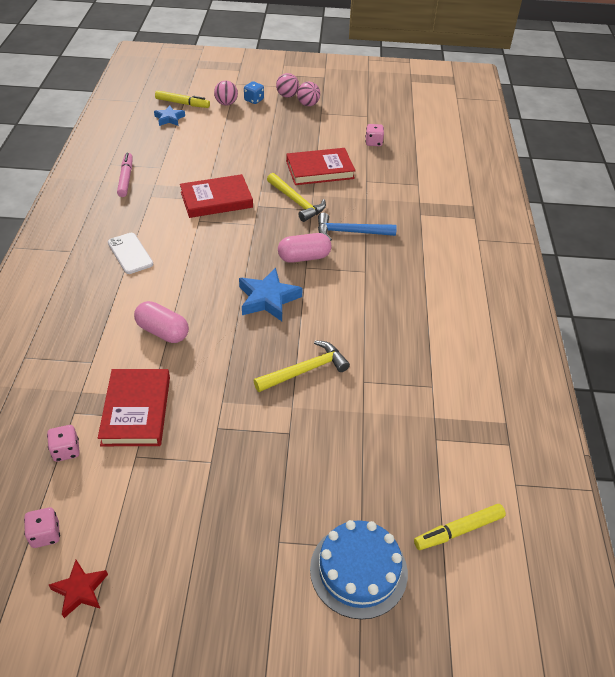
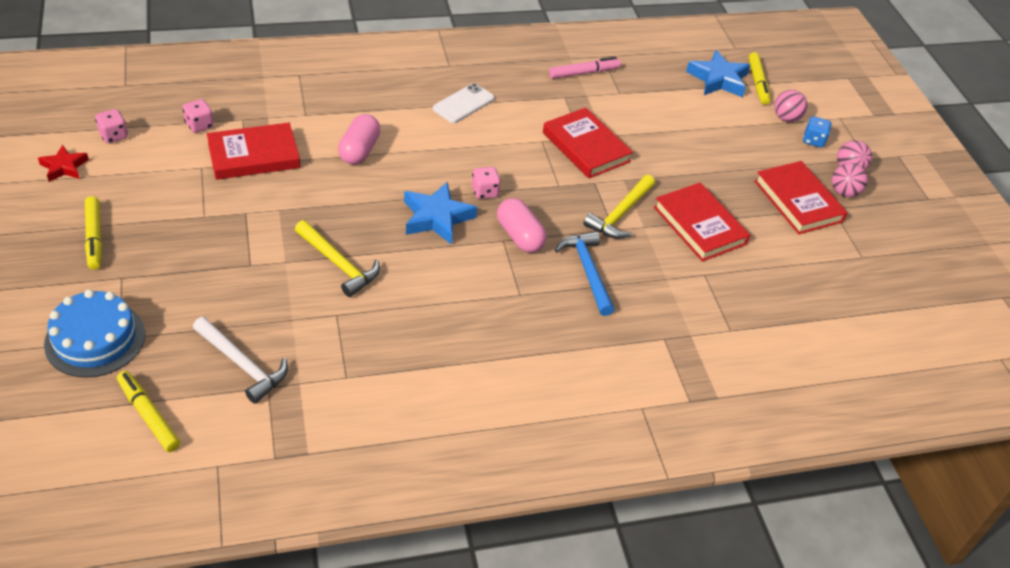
camera: 70 degrees right, 0 degrees up
(169, 118) = (718, 79): blue star -> blue star, size x1.62
(211, 564) = (94, 237): none -> yellow marker
(310, 124) = (798, 201): none -> red book
(373, 142) = (799, 271): pink dice -> pink dice (485, 192)
(409, 453) = (242, 365): none -> white hammer

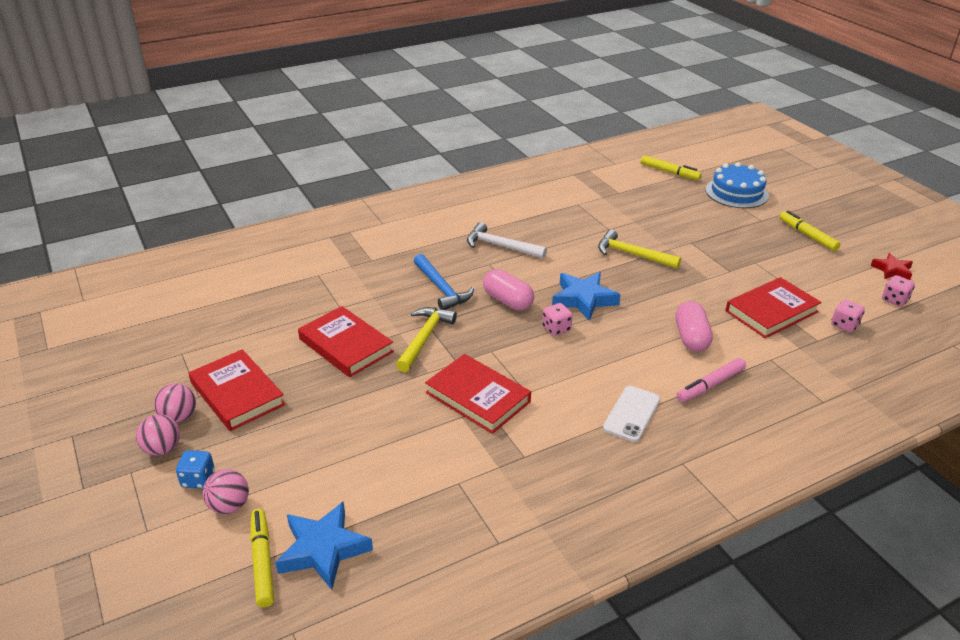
camera: 170 degrees right, 10 degrees down
(242, 365) = (642, 198): white hammer -> white hammer (500, 246)
(584, 73) = (514, 502): pink marker -> pink marker (710, 385)

